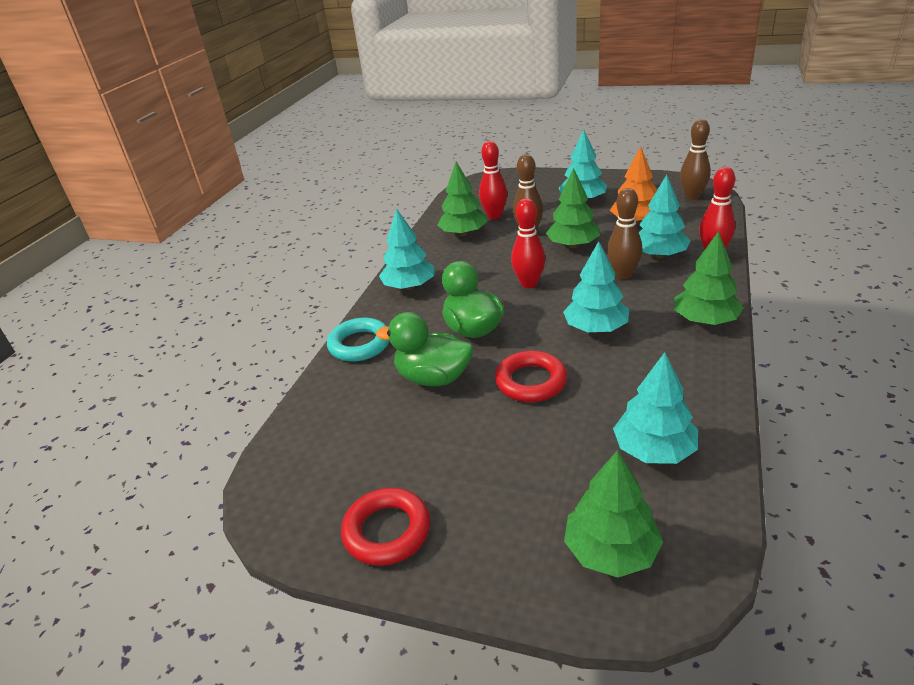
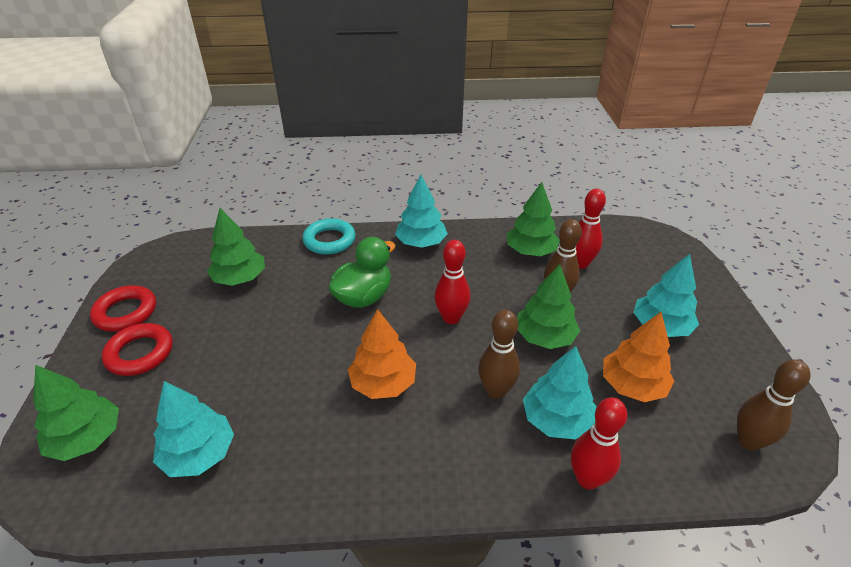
camera: 65 degrees right, 5 degrees up
(433, 378) = (290, 291): green duck -> none
(531, 381) = (291, 351): red ring -> red ring (140, 353)
(596, 328) = (383, 383): turquoise tree -> orange tree
(705, 320) = (420, 480): green tree -> green tree (240, 278)

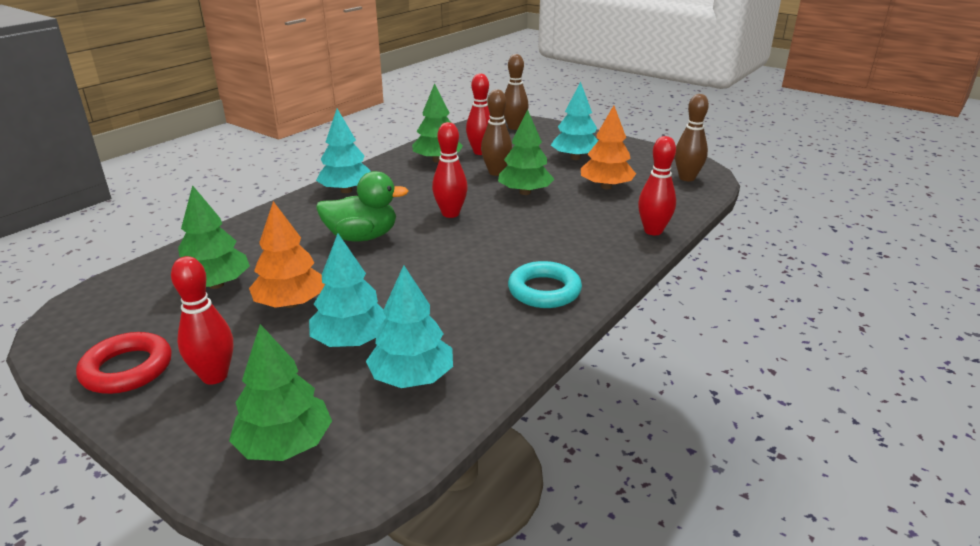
camera: 50 degrees left, 10 degrees down
(140, 353) = (214, 376): red ring -> red bowling pin
(329, 240) = (258, 224): turquoise ring -> turquoise ring (544, 290)
(363, 297) = (362, 237): green duck -> green duck turned 90 degrees clockwise
(383, 383) = (470, 265): orange tree -> orange tree (291, 303)
(496, 391) = (544, 228): brown bowling pin -> brown bowling pin (514, 127)
(556, 420) = (597, 220): turquoise tree -> turquoise tree (351, 341)

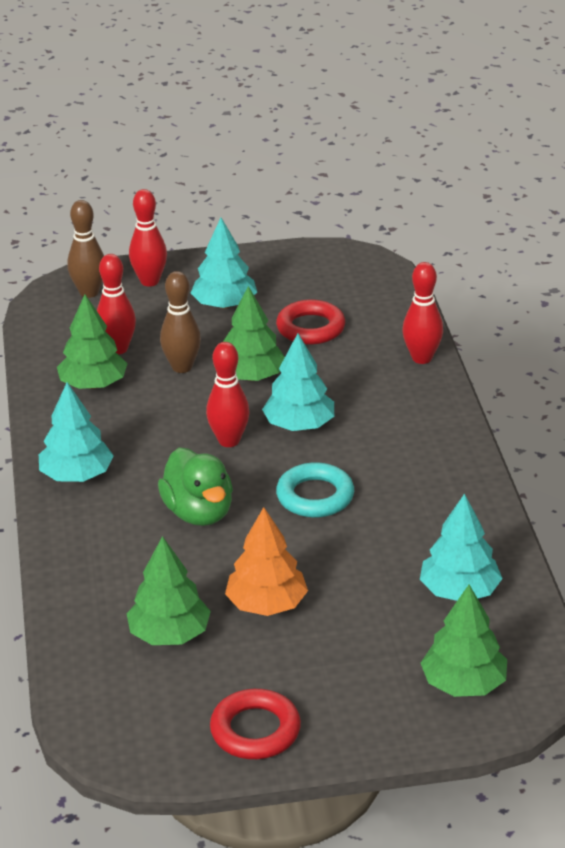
camera: 45 degrees left, 5 degrees up
(214, 376) = (329, 687): red bowling pin -> red bowling pin (149, 281)
(351, 341) = (371, 598): turquoise tree -> turquoise tree (299, 425)
(362, 237) = (198, 513): green duck -> green duck turned 120 degrees clockwise
(544, 290) = (431, 467): turquoise ring -> turquoise ring (315, 496)
(606, 187) = (310, 328): orange tree -> red ring
(687, 178) = (362, 277): brown bowling pin -> none

